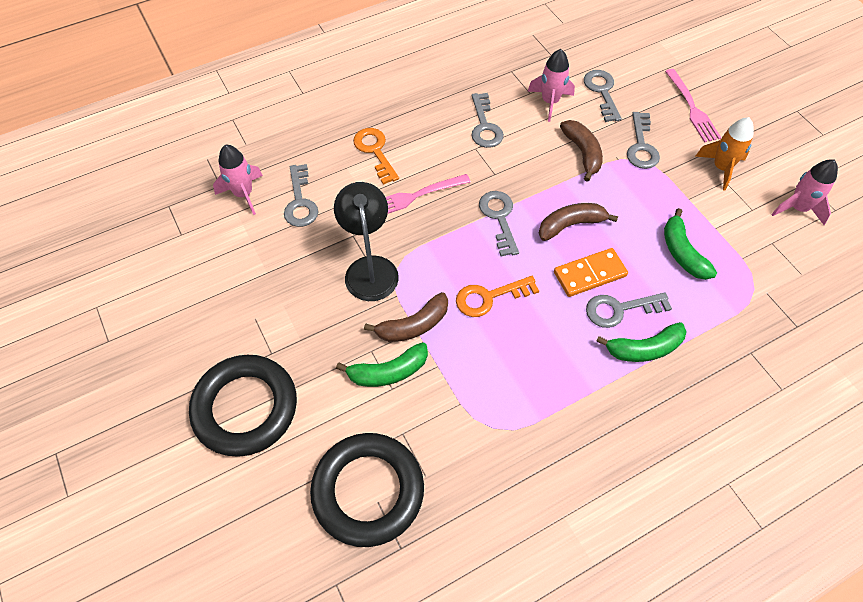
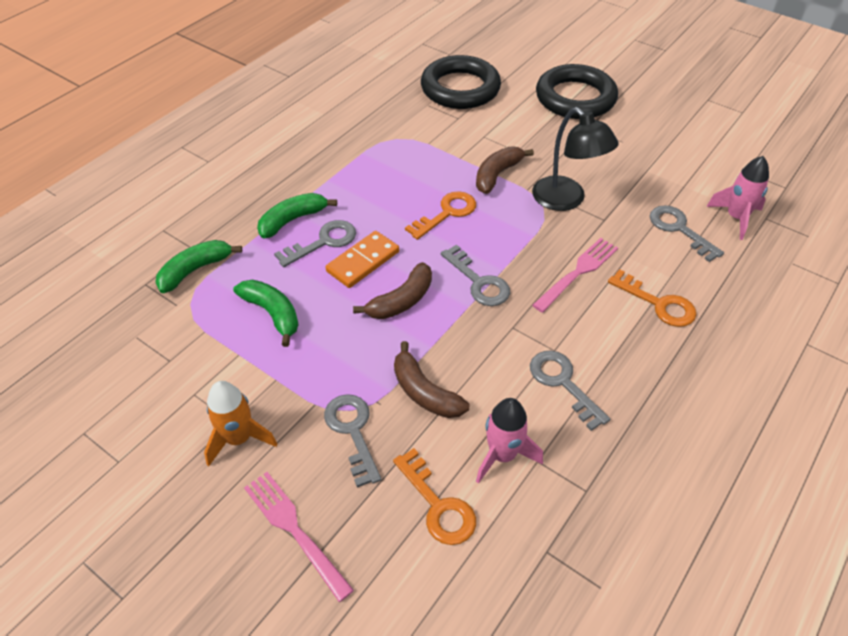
camera: 155 degrees right, 10 degrees down
(388, 372) = (494, 143): green banana -> green banana (195, 270)
(602, 92) = (438, 505): grey key -> orange key
(797, 208) = (135, 416): pink rocket -> none

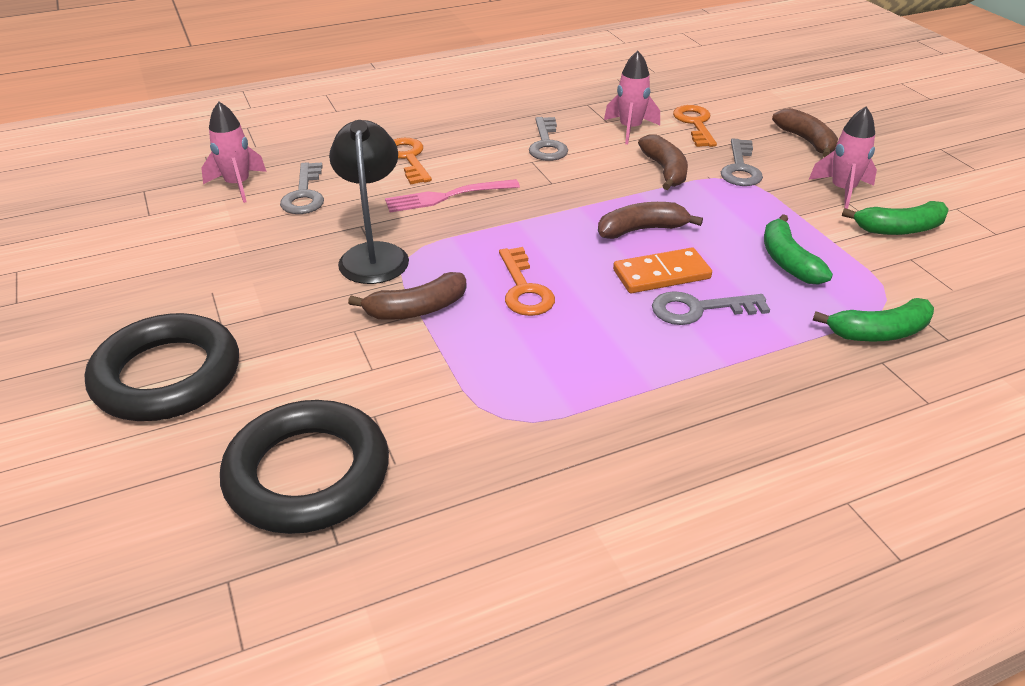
camera: 150 degrees left, 10 degrees down
(239, 439) = (842, 190): orange rocket -> pink rocket
(292, 220) = (729, 349): green banana -> green banana (899, 229)
(294, 529) = (806, 141): pink fork -> brown banana
(446, 213) = (524, 289): orange key -> orange key turned 90 degrees counterclockwise
(478, 281) = (550, 220): grey key -> none

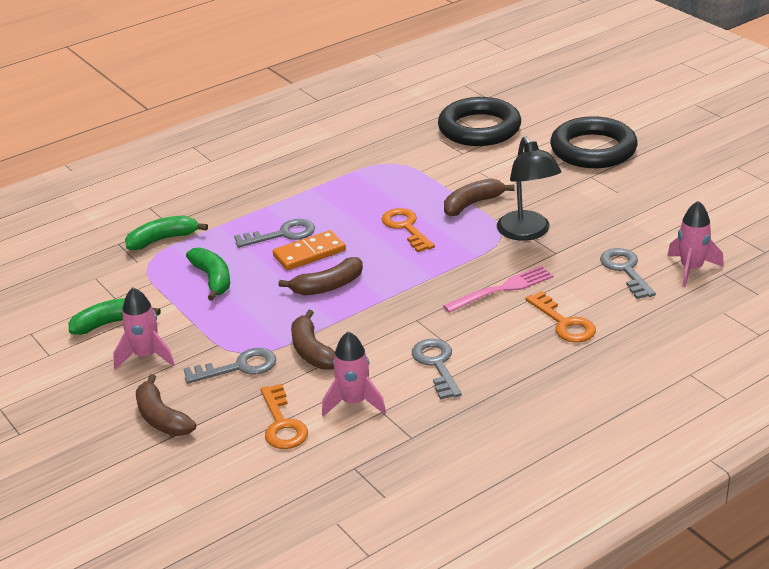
camera: 170 degrees right, 5 degrees down
(740, 168) = (238, 367): grey key -> grey key turned 75 degrees clockwise

